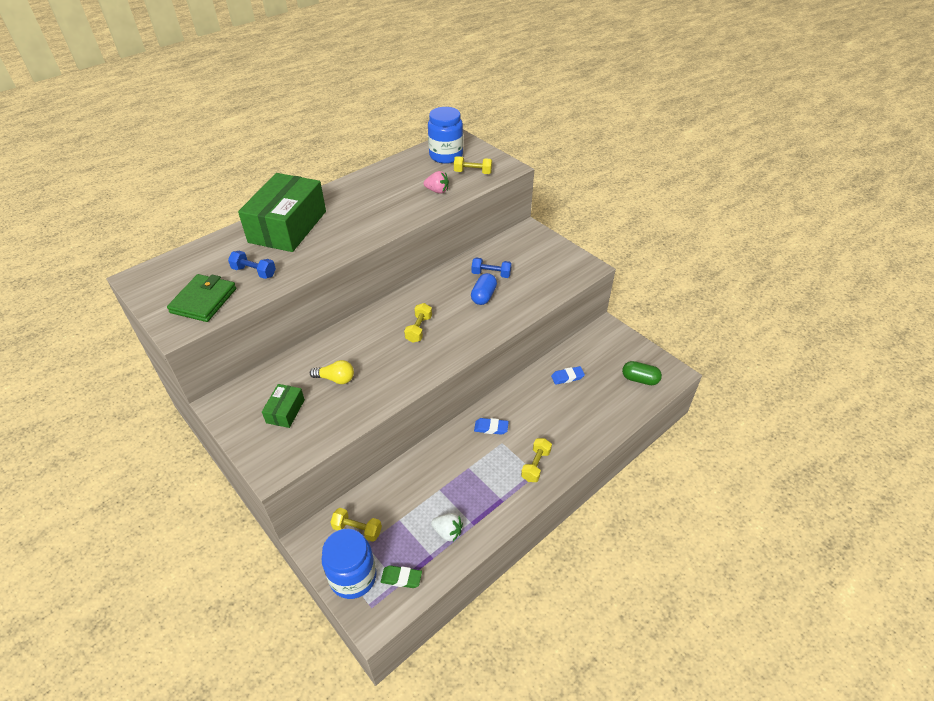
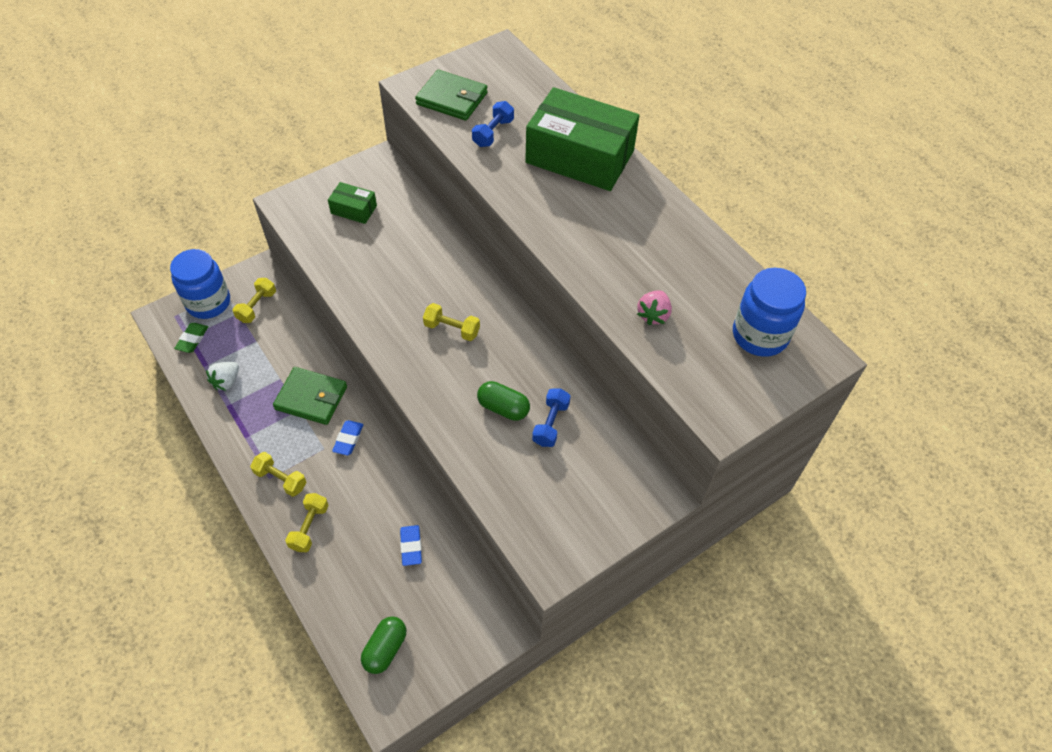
camera: 95 degrees right, 10 degrees up
(336, 379) = (388, 249): yellow light bulb -> none
(456, 461) = (311, 398): none -> green wallet
(473, 172) = (706, 367): yellow dumbbell -> yellow dumbbell (309, 527)
(483, 296) = (503, 408): blue capsule -> green capsule

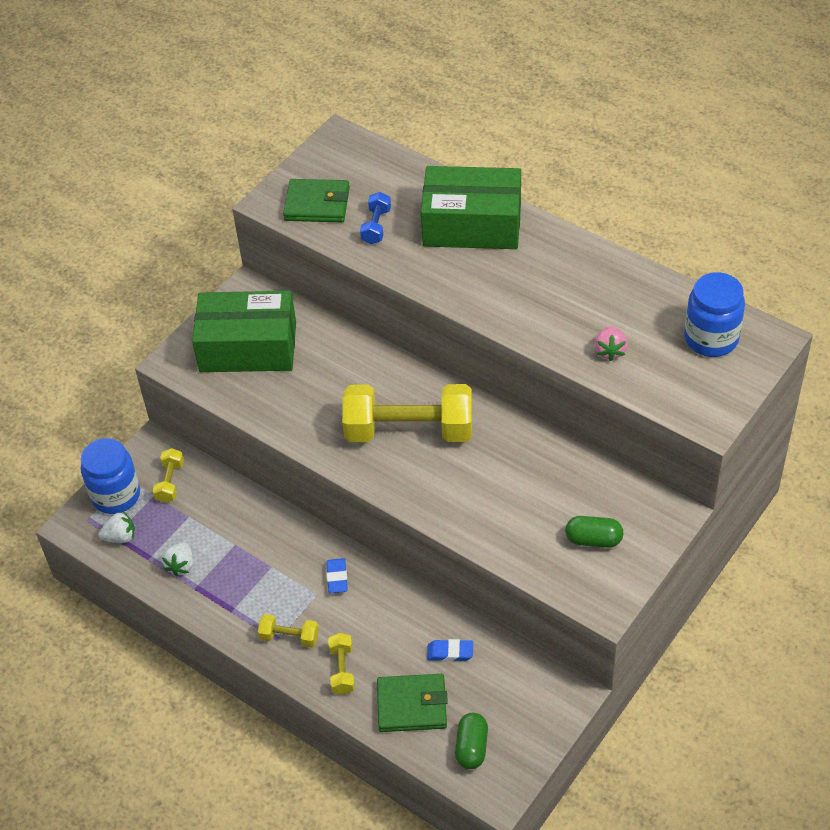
camera: 15 degrees left, 5 degrees down
(192, 339) = (120, 537): green eraser -> white strawberry
(311, 398) = (278, 552): green wallet -> green wallet (412, 705)
(354, 209) = (248, 347): green box -> green box, size x2.23
(411, 546) = (450, 652): blue eraser -> blue eraser turned 60 degrees counterclockwise
(452, 329) = (409, 431): yellow dumbbell -> yellow dumbbell, size x2.27
(503, 408) = (495, 486): green capsule -> green capsule (593, 540)
(550, 424) = (546, 485): blue dumbbell -> none

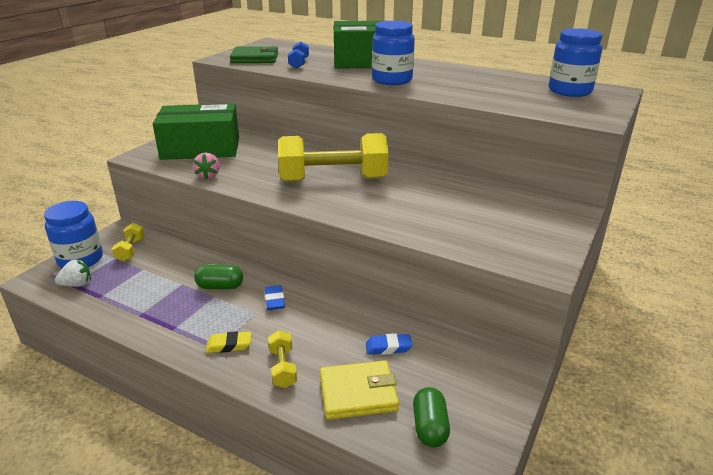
camera: 10 degrees left, 20 degrees down
(181, 565) = (129, 300): white strawberry -> none
(289, 637) = (229, 345): yellow dumbbell -> yellow eraser
(412, 705) = (358, 393): green wallet -> yellow wallet
(492, 291) = (392, 80): none -> blue jar
(593, 540) = (513, 228): green capsule -> green capsule (220, 286)
(610, 351) = (495, 97): pink strawberry -> pink strawberry (208, 176)

